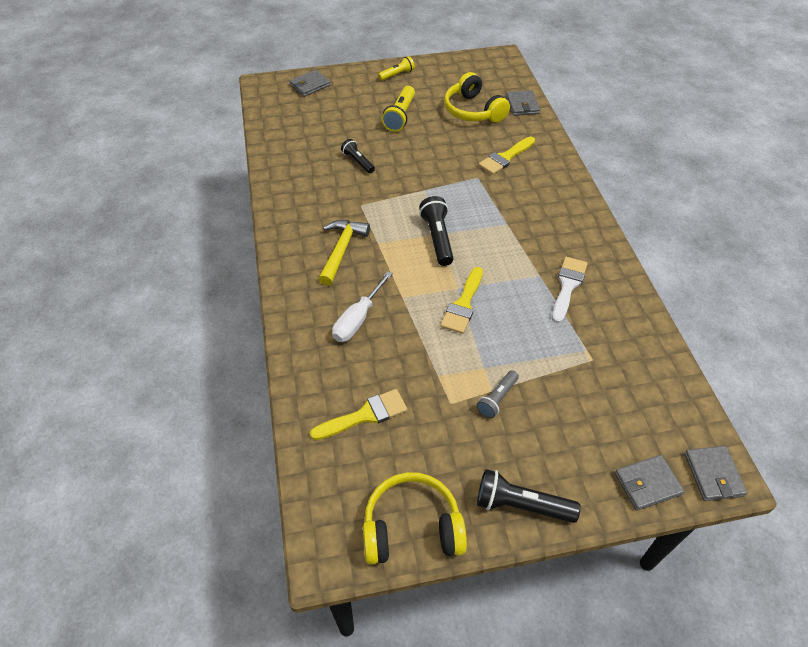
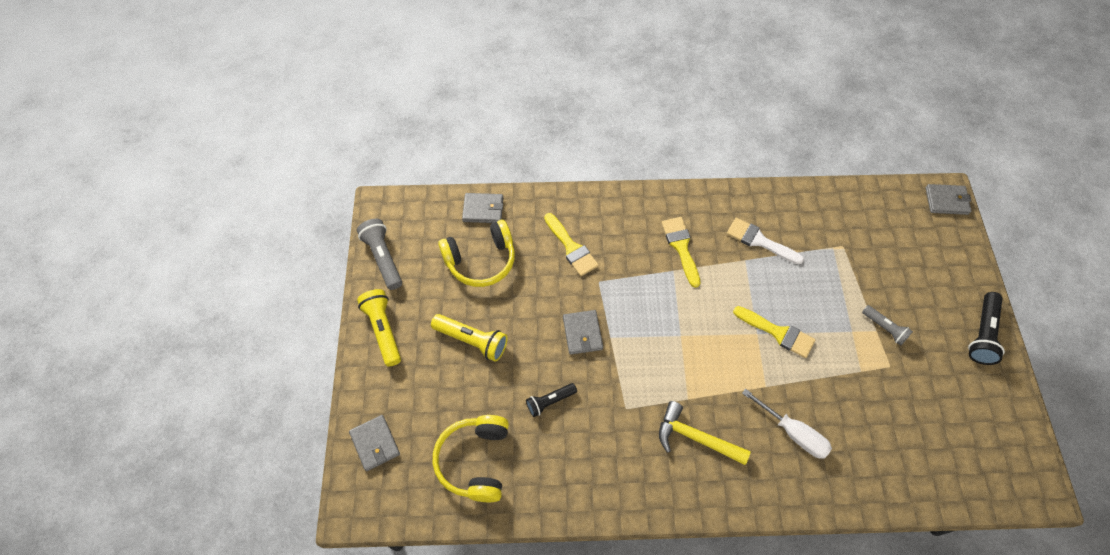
camera: 80 degrees left, 10 degrees up
(365, 415) = (905, 441): yellow brush -> yellow brush (681, 247)
(397, 74) = (383, 330): yellow flashlight -> yellow flashlight, size x1.56
(412, 527) = (1009, 418): yellow headphones -> yellow headphones (475, 461)
(437, 238) = (687, 338): black flashlight -> none
(457, 65) = (383, 258): none -> grey flashlight
(647, 484) = (957, 244): grey wallet -> grey wallet (582, 333)

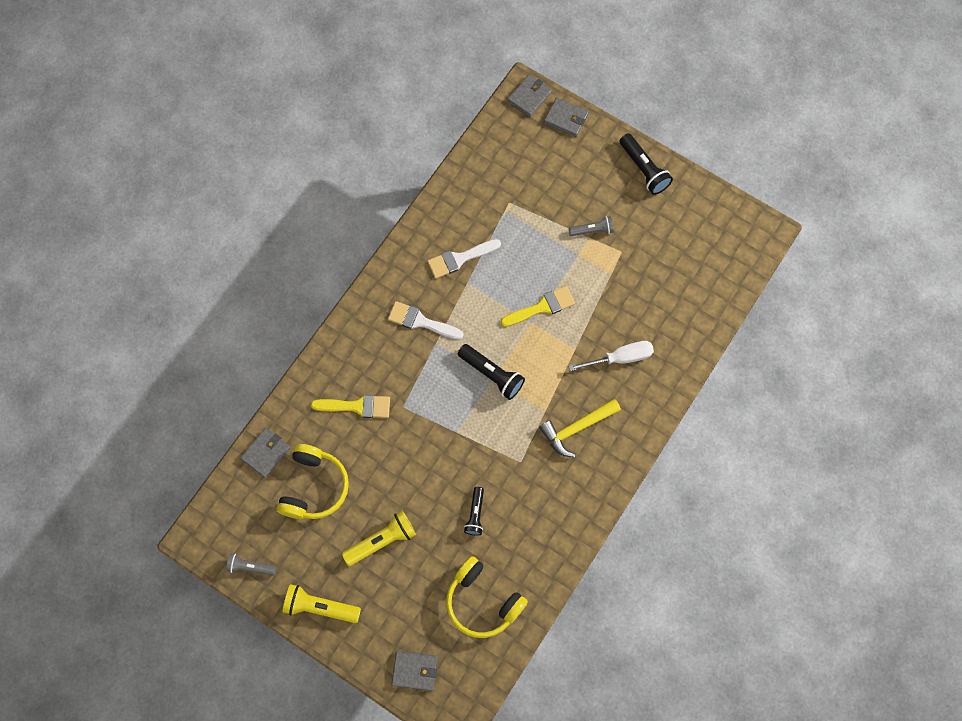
camera: 55 degrees left, 10 degrees up
(383, 258) = (250, 567): grey flashlight -> grey flashlight, size x0.64
(582, 333) = (438, 451): grey wallet -> grey wallet (566, 118)
(681, 247) = (420, 321): yellow brush -> white brush
(683, 332) = (492, 374): none -> black flashlight

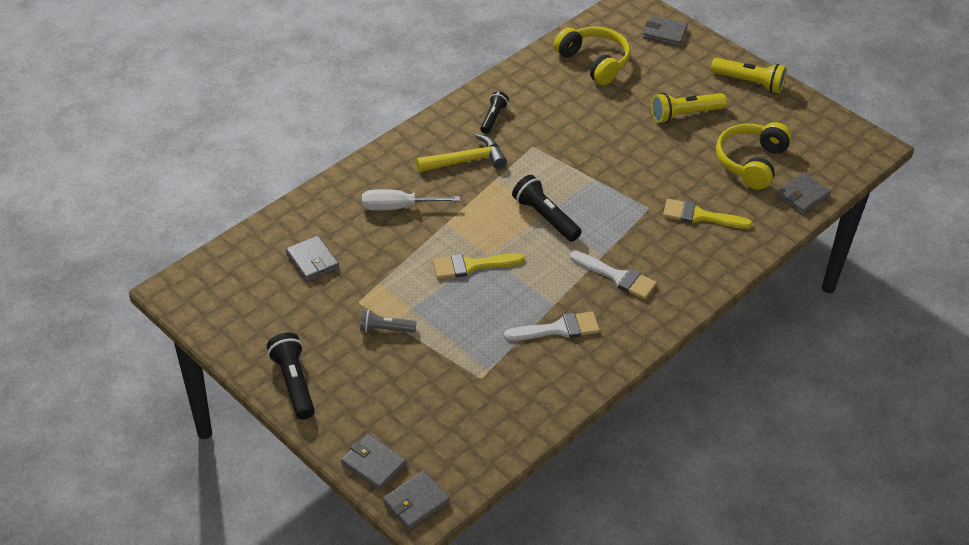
camera: 170 degrees left, 25 degrees down
(250, 567) = (817, 118): grey flashlight -> none
(475, 514) = (588, 117): black flashlight -> black flashlight (493, 118)
(671, 284) = (312, 261): none -> grey wallet

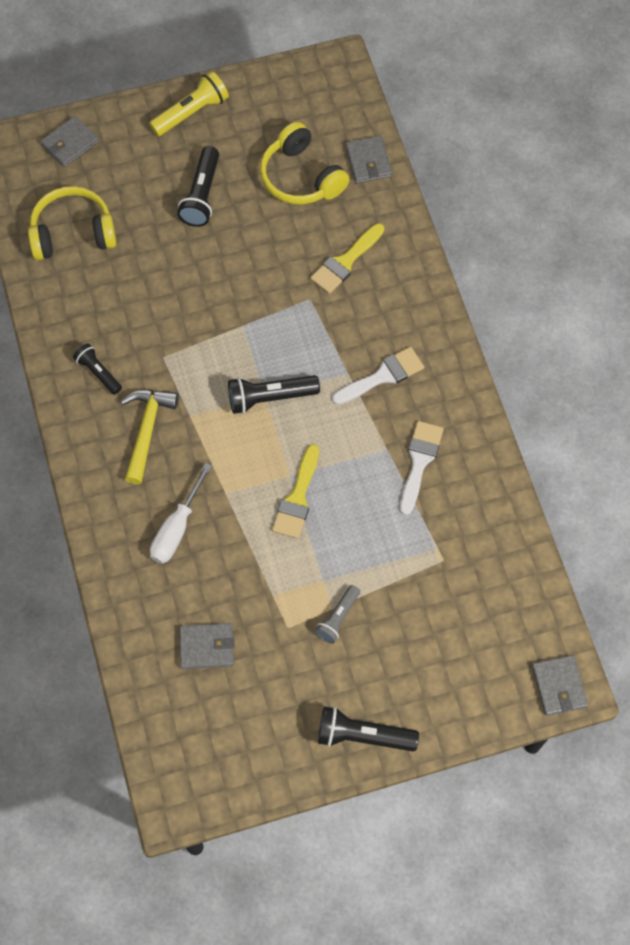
camera: 60 degrees left, 20 degrees up
(373, 464) = (497, 704): grey wallet -> none
(684, 114) = (201, 195): yellow flashlight -> black flashlight

